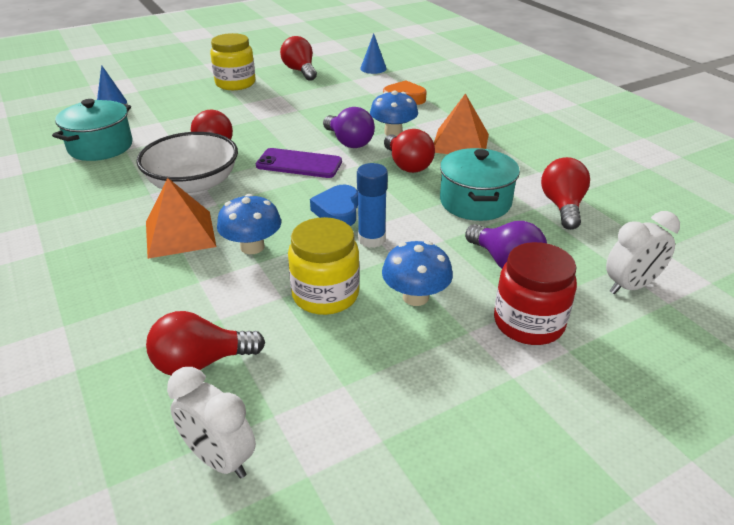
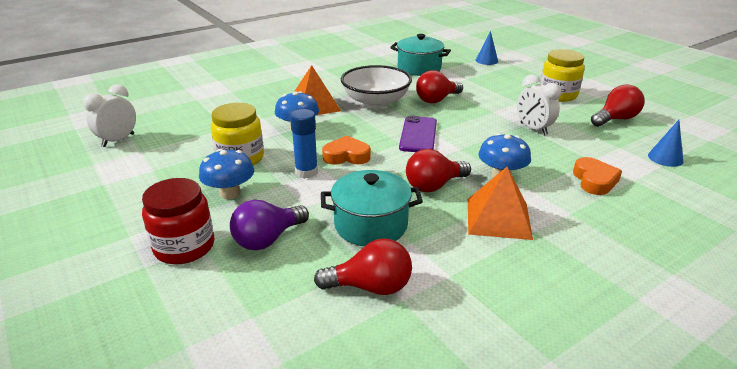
camera: 85 degrees right, 5 degrees down
(201, 362) = (189, 127): red light bulb -> none
(337, 211) = (346, 156): blue heart -> orange heart
(349, 142) = (468, 154): purple light bulb -> none
(630, 286) = (218, 320): white clock -> white clock (533, 129)

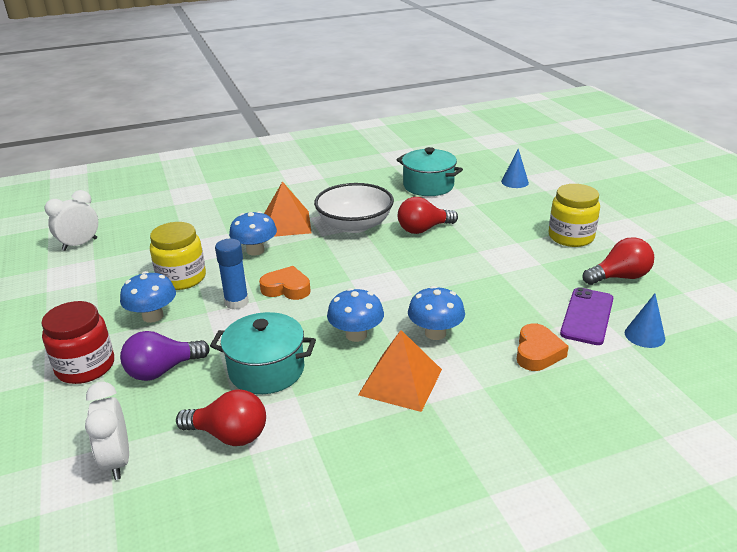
camera: 15 degrees right, 0 degrees up
(418, 135) = (376, 272): purple phone -> purple phone (587, 316)
(434, 185) = (356, 335): red light bulb -> blue mushroom
(533, 129) = (510, 279): white clock -> white clock (117, 461)

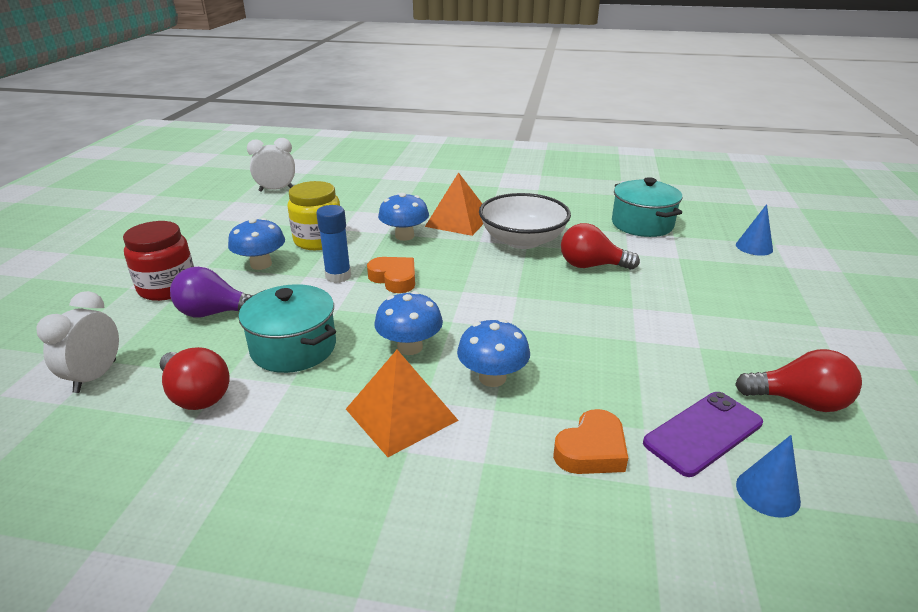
camera: 30 degrees right, 0 degrees up
(571, 237) = (772, 329): yellow jar -> none

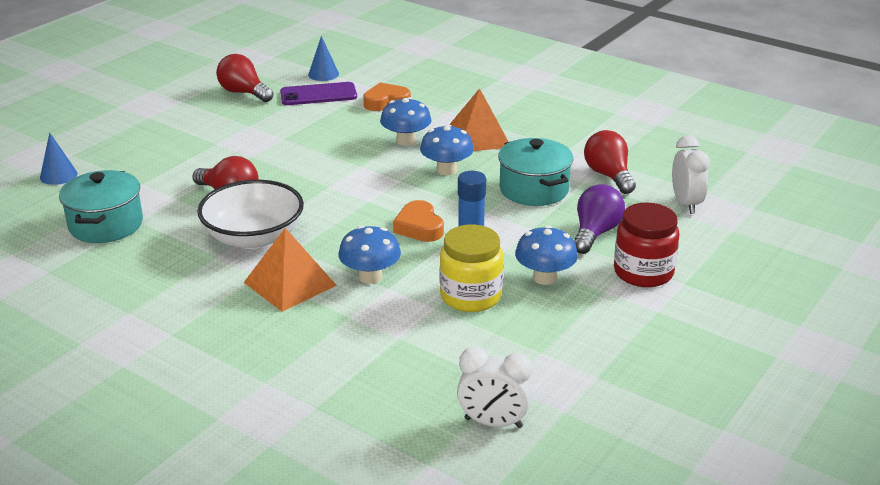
camera: 155 degrees left, 0 degrees up
(95, 376) = (686, 204): white clock -> white clock turned 45 degrees counterclockwise
(215, 313) = (595, 233): purple light bulb -> purple light bulb turned 90 degrees counterclockwise

